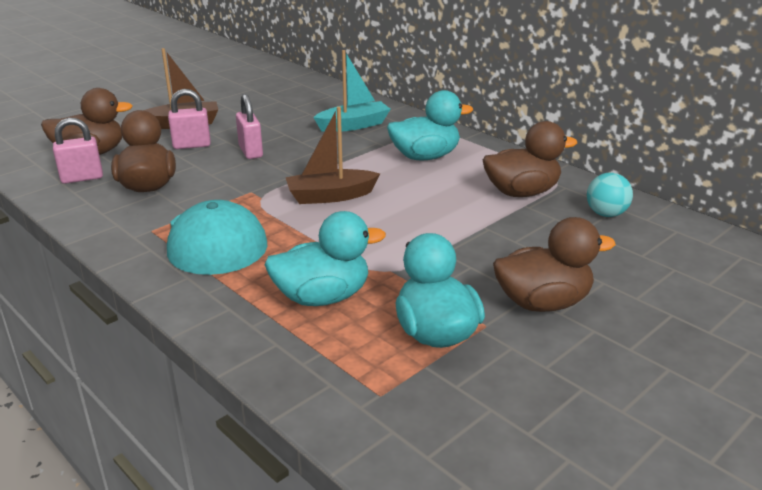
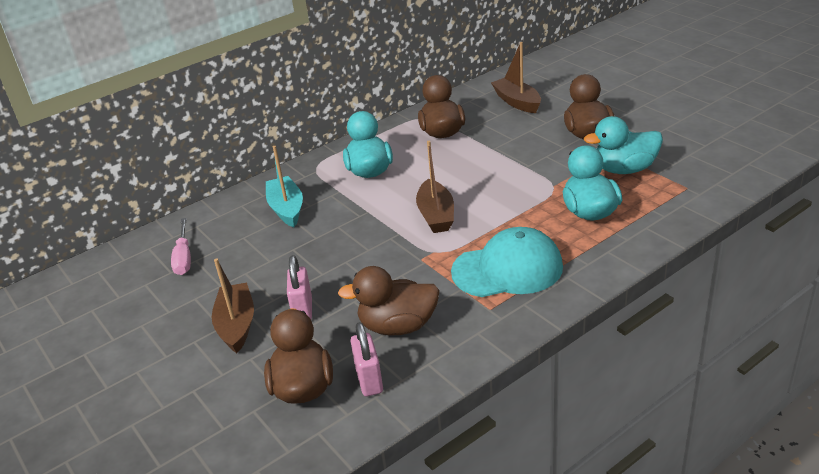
camera: 80 degrees left, 5 degrees up
(250, 152) = (332, 267): pink padlock -> none
(284, 96) = (184, 258): none -> pink screwdriver
(606, 214) = (477, 105): turquoise ball -> none
(628, 244) = (517, 102): none -> brown boat

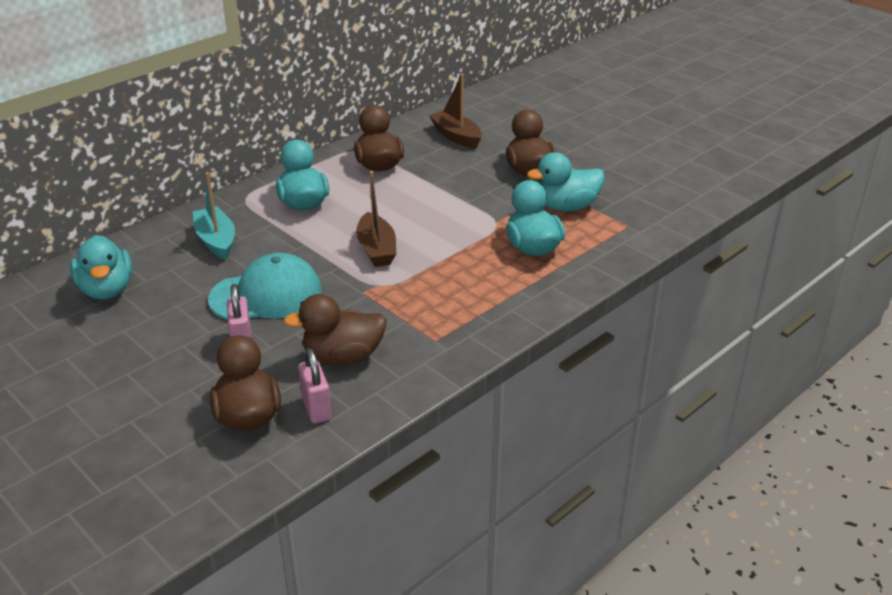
camera: 10 degrees left, 0 degrees up
(184, 258) = (106, 290): pink screwdriver -> turquoise duck
(237, 325) = (172, 357): brown boat -> none
(508, 269) = (452, 302): turquoise cap -> turquoise cap (266, 295)

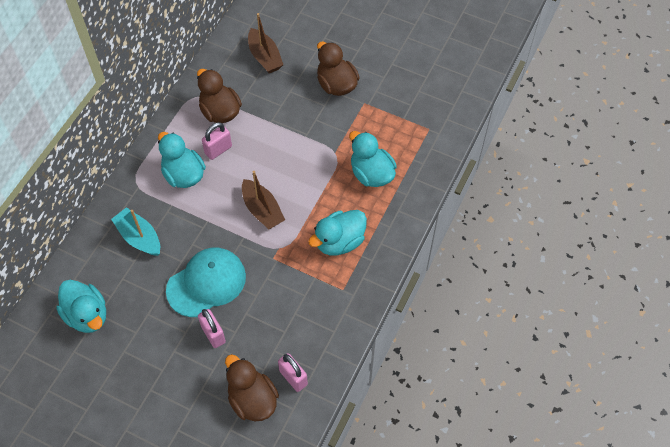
camera: 20 degrees left, 25 degrees up
(343, 357) = (288, 326): brown duck -> none
(356, 193) = (218, 150): none -> pink padlock
(456, 136) = (265, 57): brown boat -> brown boat turned 150 degrees counterclockwise
(566, 207) = (379, 120): turquoise duck -> turquoise duck (339, 242)

